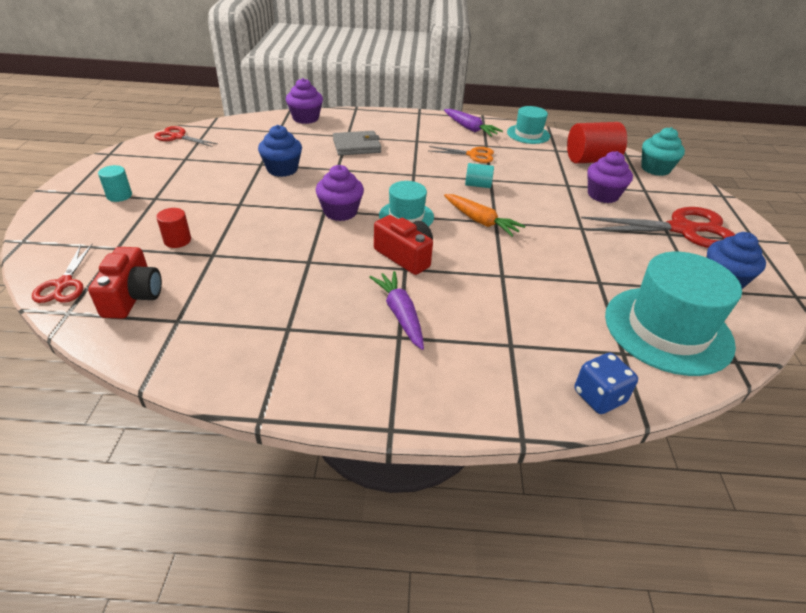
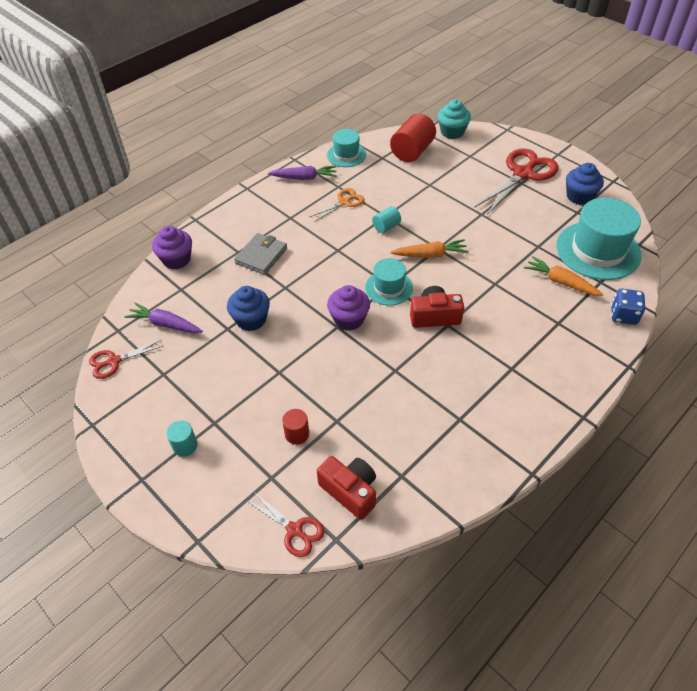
camera: 45 degrees left, 10 degrees up
(400, 314) = (491, 355): purple carrot -> purple carrot (165, 324)
(574, 320) = (560, 282): none -> orange carrot
(603, 195) = (457, 178): purple cupcake -> none

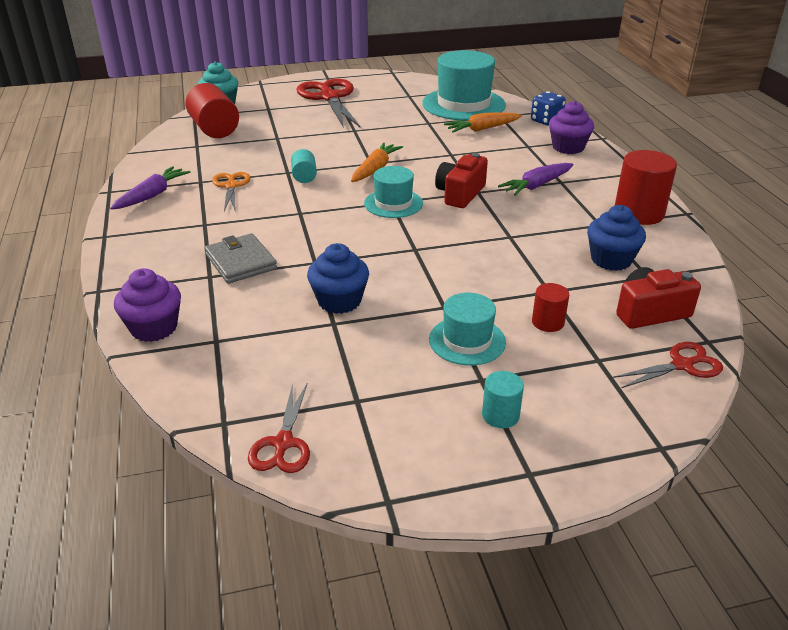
camera: 60 degrees left, 15 degrees down
(165, 324) = (266, 373): purple carrot -> purple carrot (536, 185)
(346, 155) = (158, 161): turquoise hat -> turquoise hat (467, 341)
(349, 319) = (412, 239): purple cupcake -> purple cupcake (568, 147)
(502, 439) = (639, 213): none -> red cylinder
(579, 196) = (392, 89): blue cupcake -> blue cupcake (611, 260)

